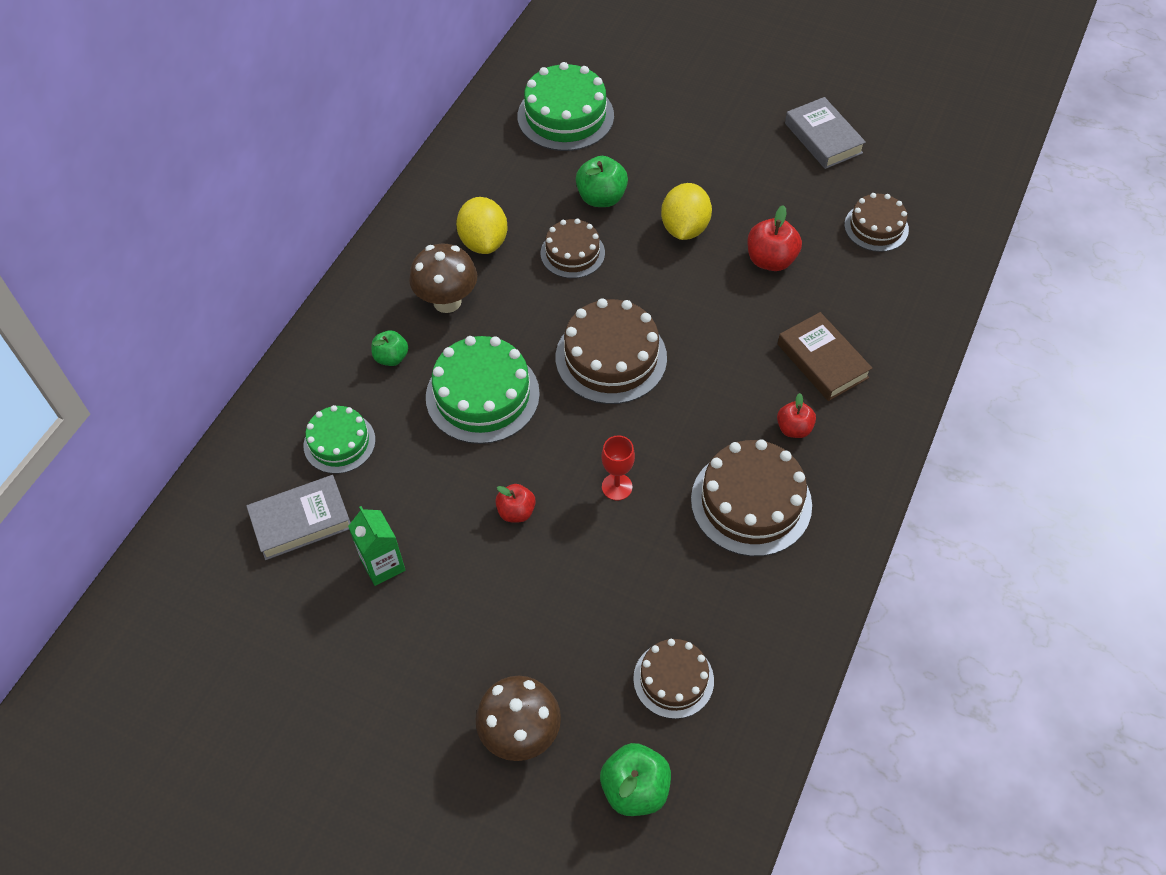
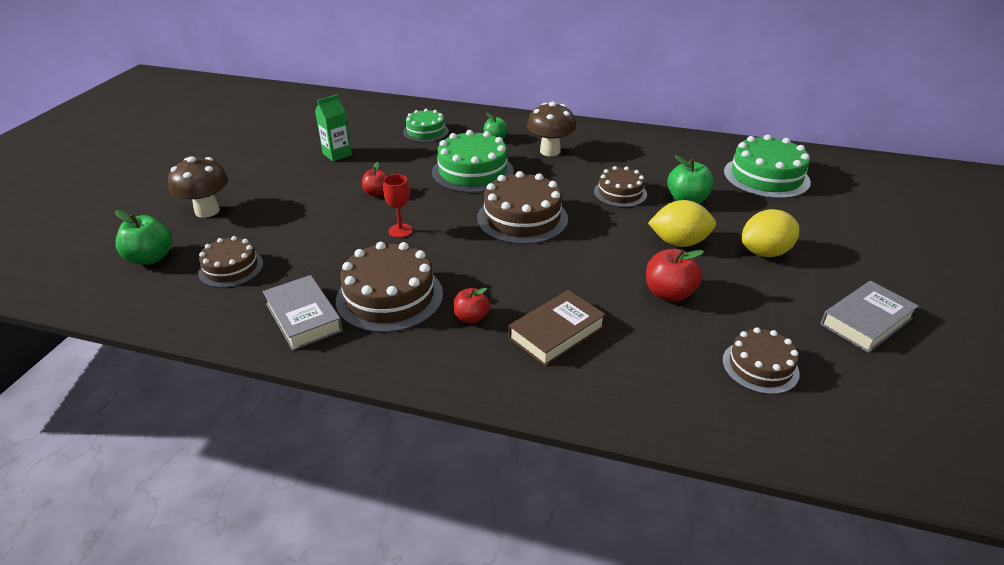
camera: 80 degrees right, 20 degrees down
(301, 521) = (368, 128): grey book -> grey book (303, 317)
(483, 242) = (611, 158): yellow lemon -> yellow lemon (765, 252)

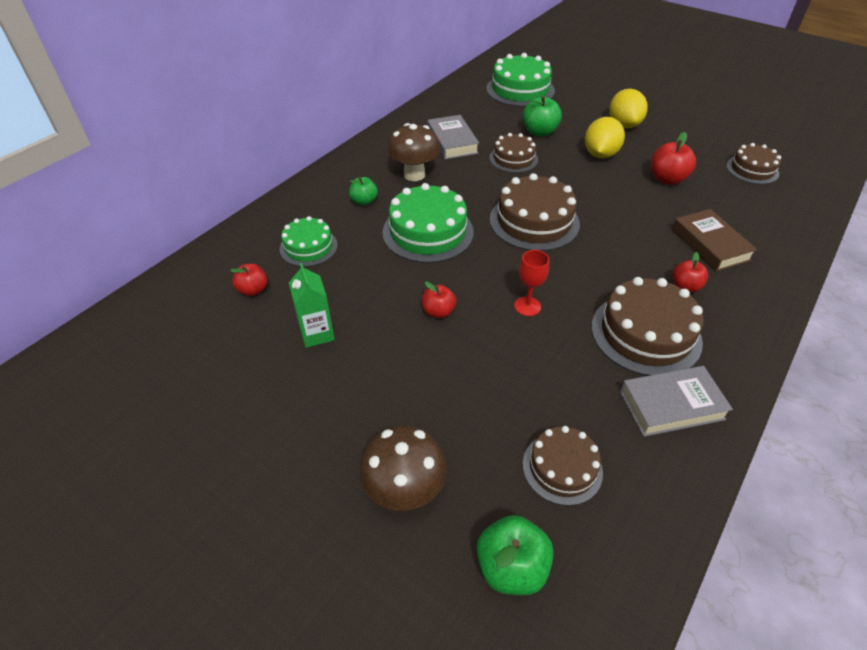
camera: 70 degrees left, 10 degrees up
(371, 125) = (253, 290): none -> red apple
(866, 321) = (708, 118): grey book -> grey book (452, 142)

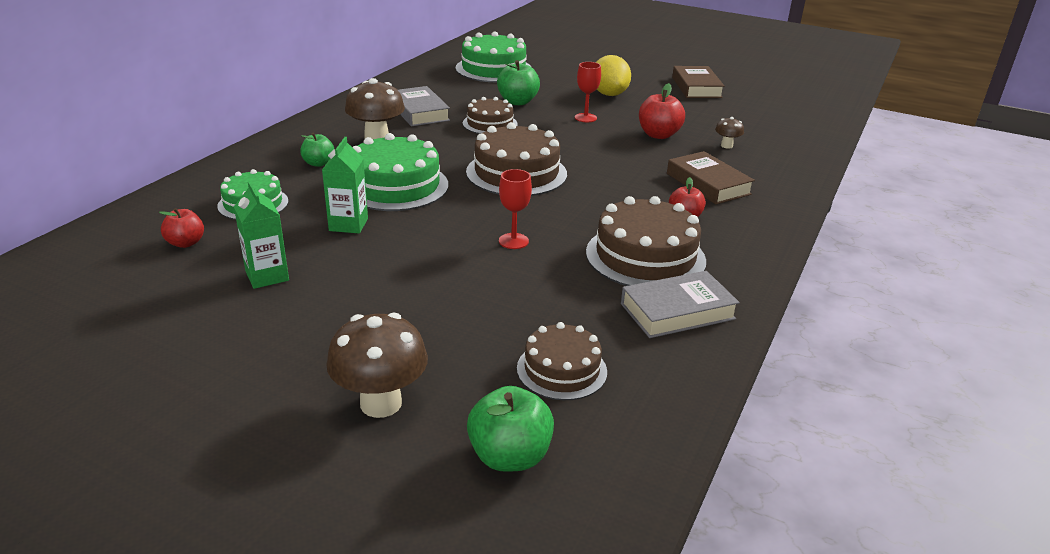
camera: 10 degrees left, 15 degrees down
(386, 277) = (348, 224): none -> green carton
(438, 312) = (411, 250): red apple -> none
(600, 154) = (585, 118): yellow lemon -> red goblet
(706, 118) = (696, 87): none -> brown book
(731, 196) = (726, 146): none -> brown mushroom
(752, 169) = (746, 125): brown cake -> none

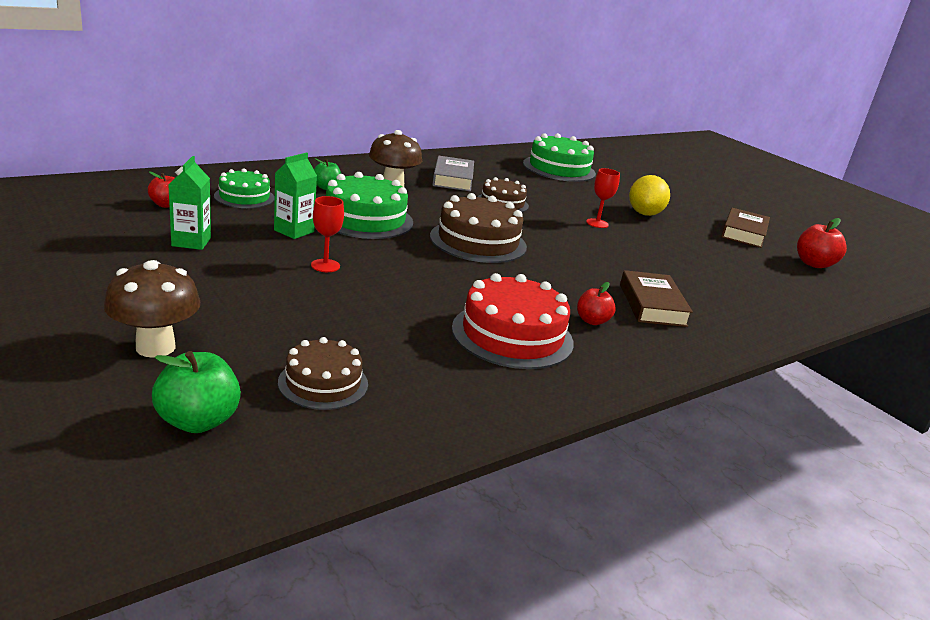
camera: 25 degrees right, 5 degrees down
(513, 241) = (409, 284): red goblet -> red goblet (325, 266)
(517, 102) = (548, 195): green apple -> none
(645, 256) = (512, 335): brown cake -> red cake
(658, 135) = (652, 255): red apple -> red apple (813, 264)
(677, 311) = (485, 384): grey book -> none
(726, 146) = (714, 283): brown mushroom -> none

